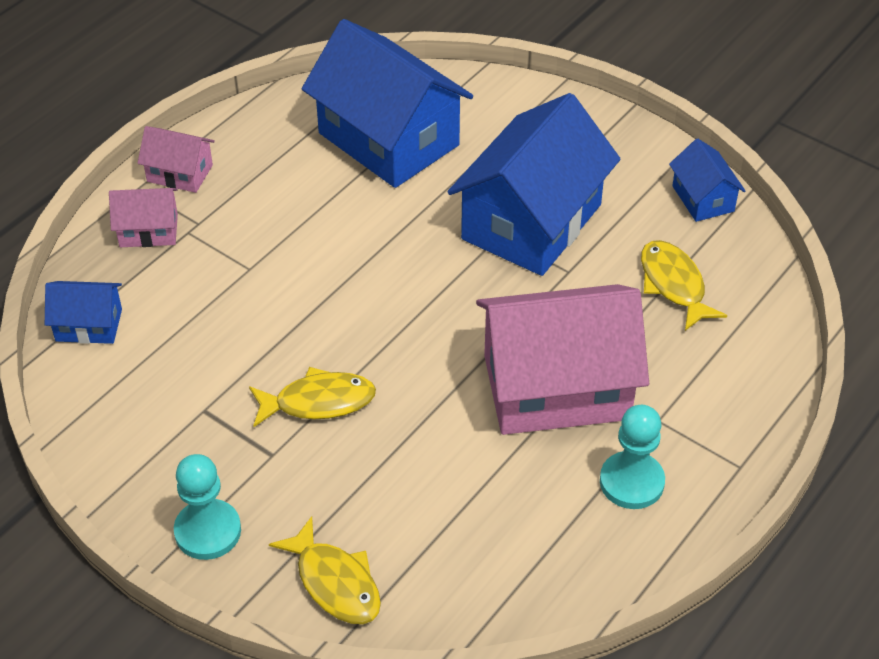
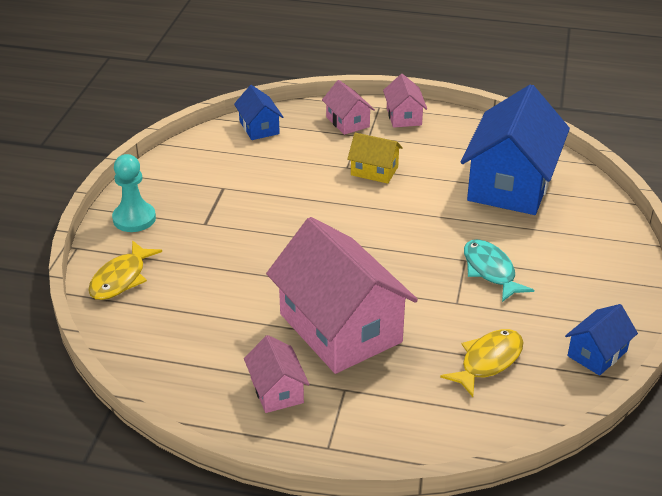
camera: 65 degrees right, 10 degrees down
(277, 246) = (374, 171): none -> yellow house
(318, 402) = (257, 228): yellow fish -> none
(531, 222) = (490, 271): blue house -> turquoise fish
(631, 482) = (277, 390): turquoise pawn -> pink house

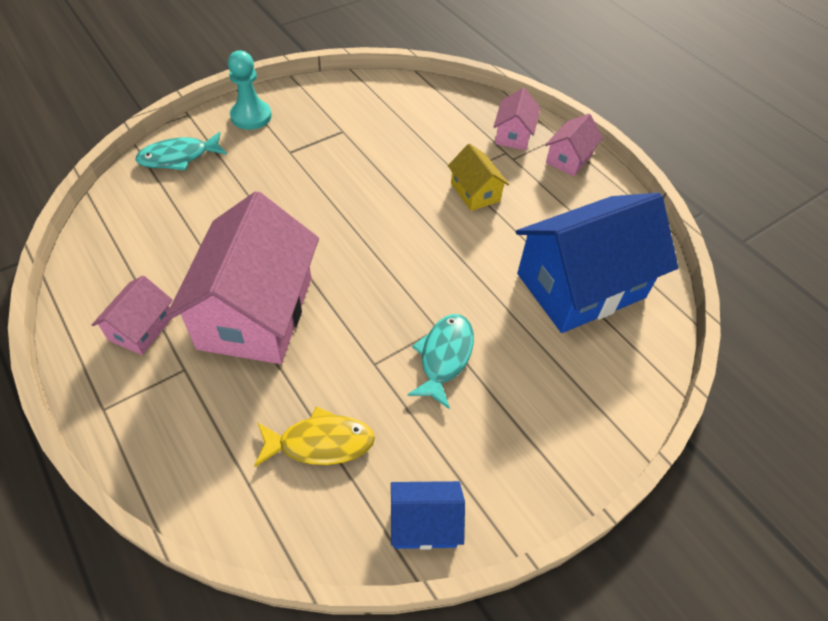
camera: 40 degrees right, 15 degrees up
(121, 279) = (178, 157): yellow fish -> turquoise fish
(259, 127) = (436, 98): blue house -> none

